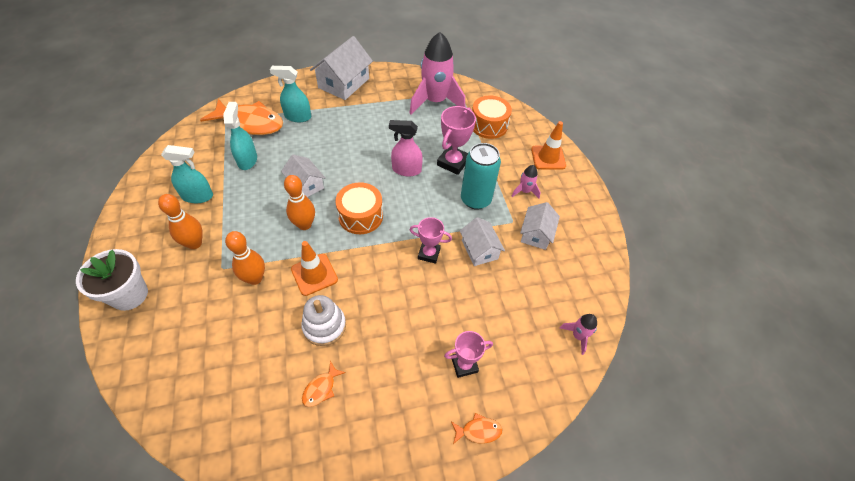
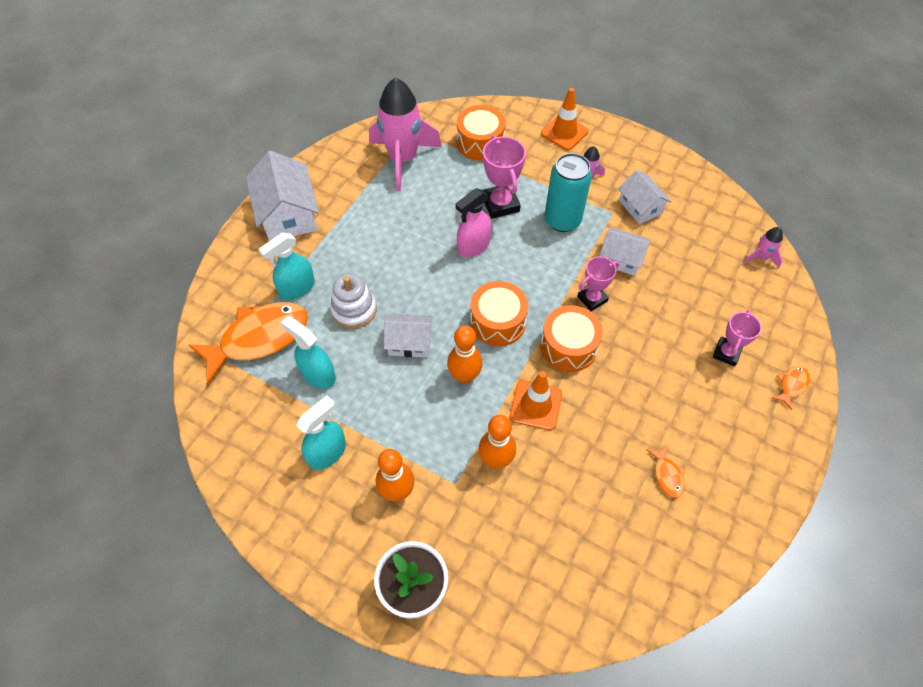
camera: 45 degrees left, 5 degrees up
(324, 326) = (603, 433): white stacking toy -> white stacking toy (354, 310)
(377, 264) = (568, 347): none -> orange drum

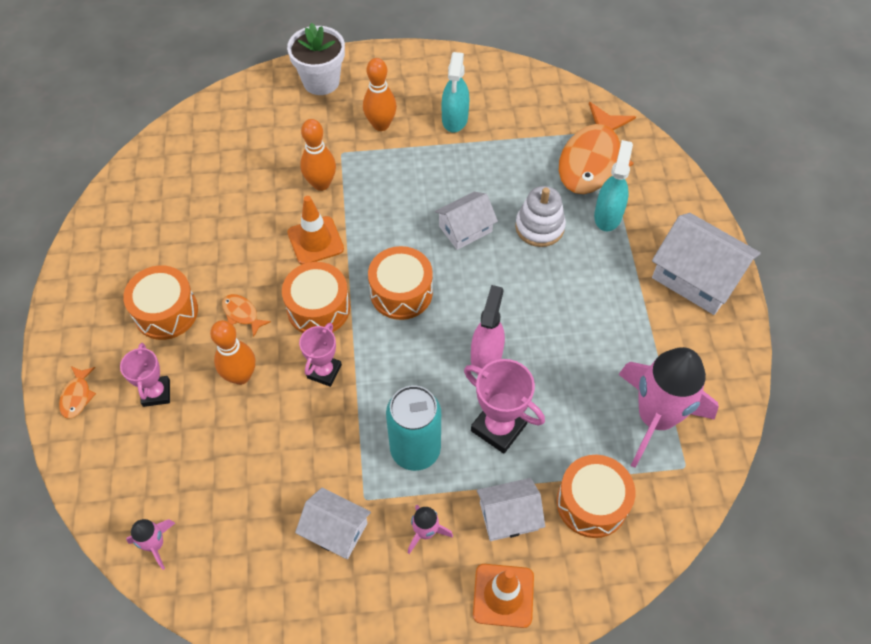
camera: 145 degrees right, 0 degrees up
(318, 374) = (516, 162): turquoise spray bottle -> none
(464, 376) = (394, 229): orange bowling pin -> orange bowling pin (241, 376)
(621, 259) = (320, 439): white house -> white house (508, 516)
(667, 475) = (170, 249): orange fish -> orange fish (242, 314)
(694, 415) = (166, 312): none -> orange drum

